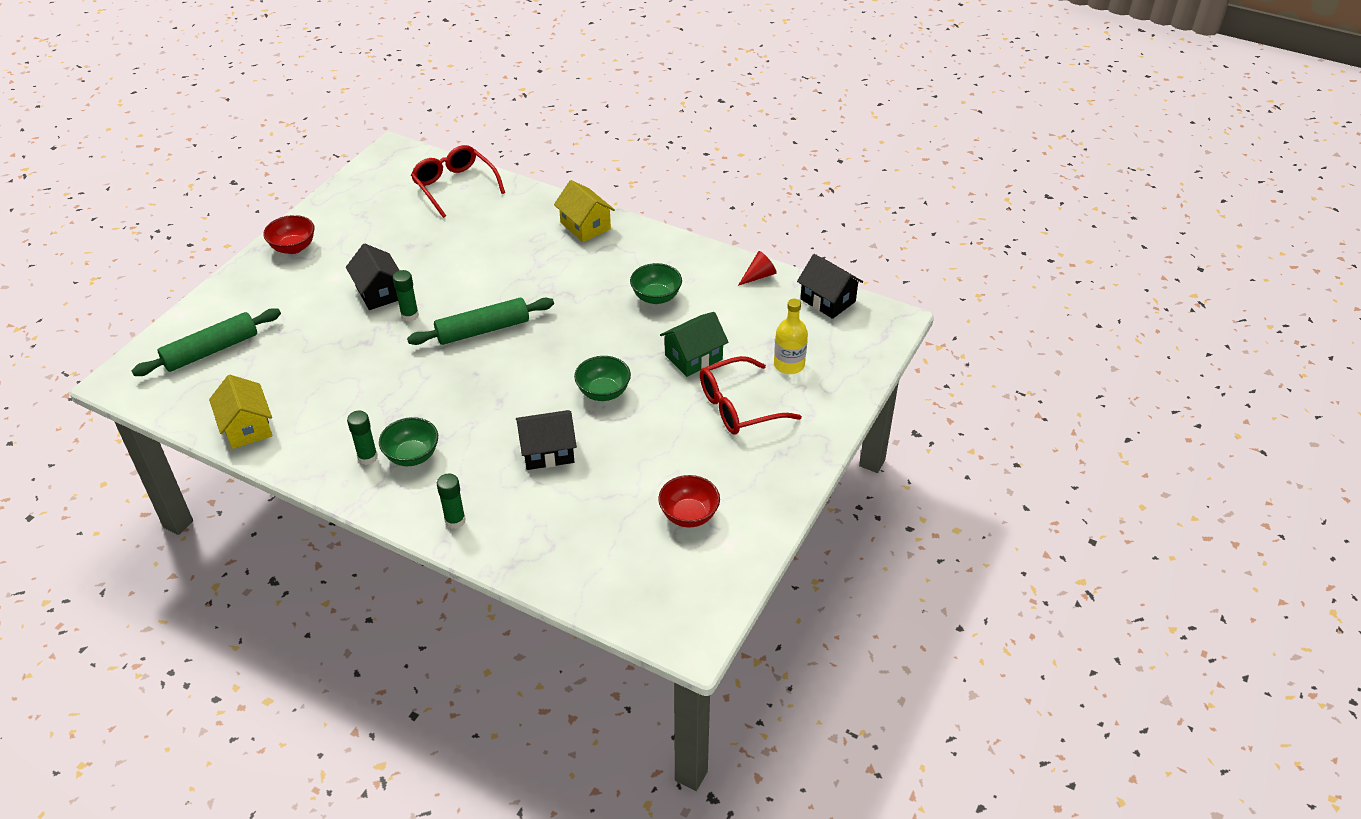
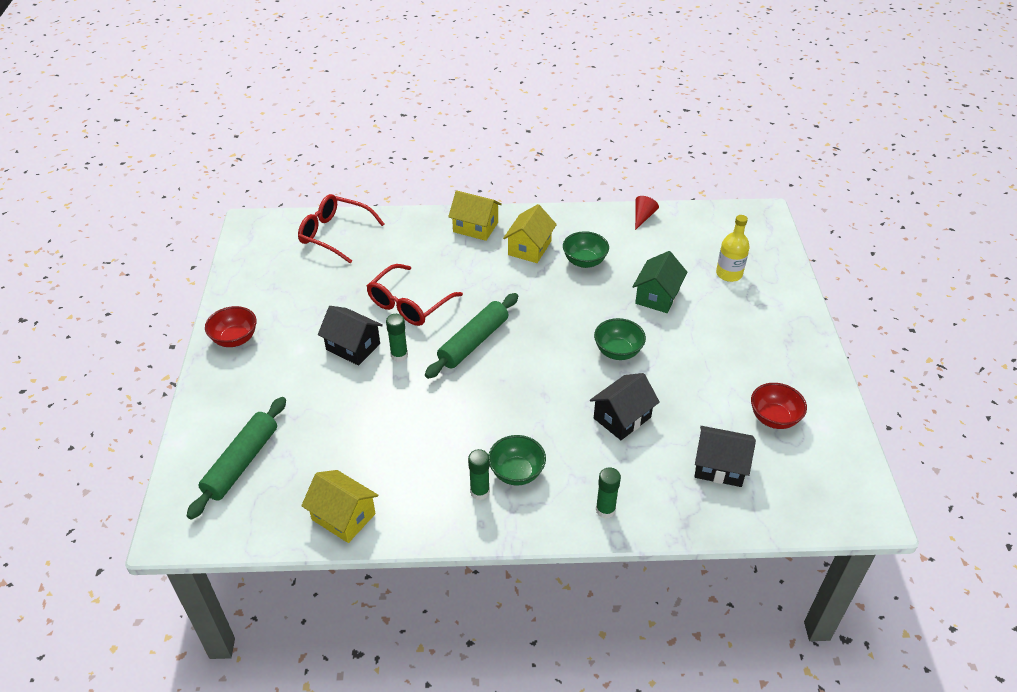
camera: 30 degrees left, 0 degrees up
(616, 264) = (529, 248): none -> yellow house
(738, 406) = (725, 320): red glasses -> red glasses (409, 304)
(828, 300) = (708, 216): black house -> black house (719, 466)

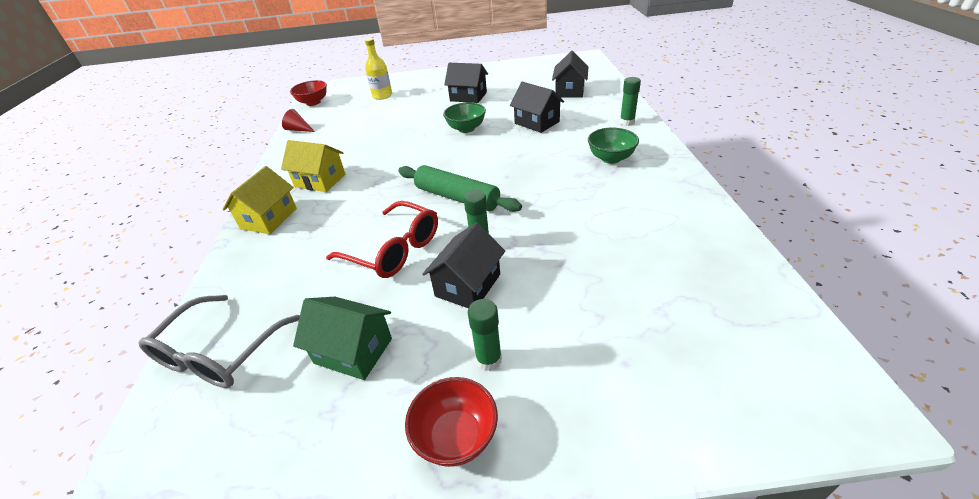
camera: 90 degrees left, 5 degrees down
(241, 463) = (698, 355): green rolling pin -> none
(334, 234) = (219, 353): red glasses -> grey glasses
(343, 517) = (718, 245): yellow house -> none
(480, 492) = (640, 172): green glue stick -> green glue stick (489, 360)
(584, 261) = (350, 151): green bowl -> none
(657, 296) = (403, 118): green house -> green house (353, 351)
(714, 356) = (468, 96): none -> black house
(774, 418) = (523, 79): red bowl -> red bowl (313, 102)

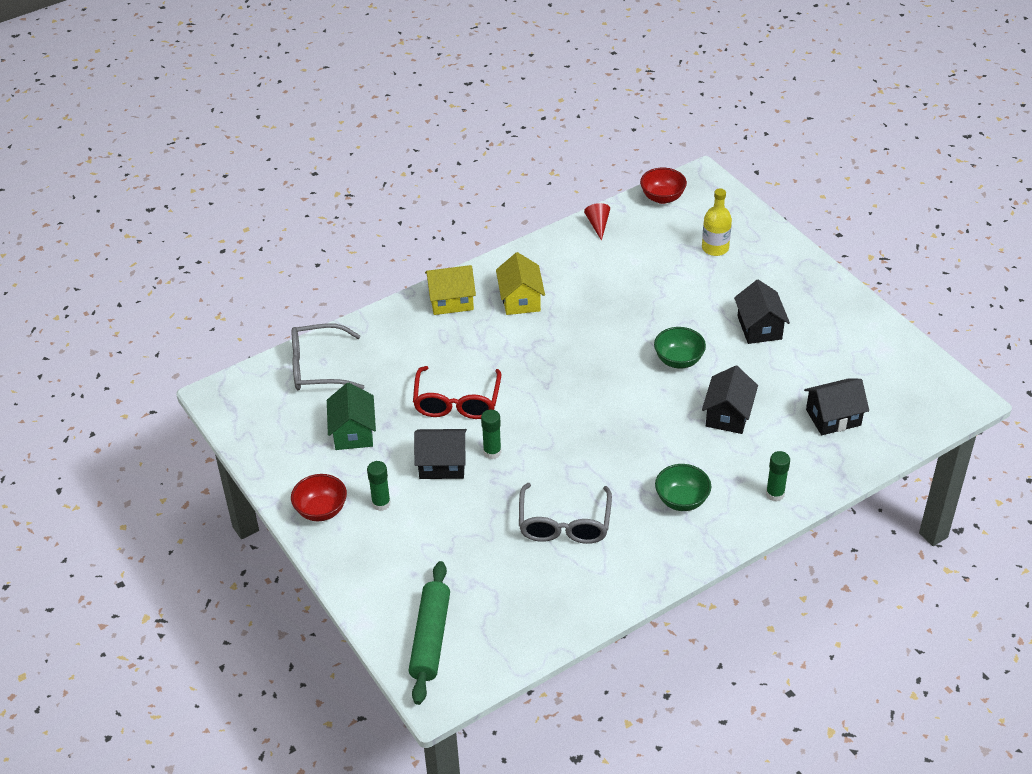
camera: 60 degrees right, 5 degrees up
(457, 197) = (548, 409): green rolling pin -> green rolling pin (430, 638)
(605, 223) = (564, 524): none -> grey glasses

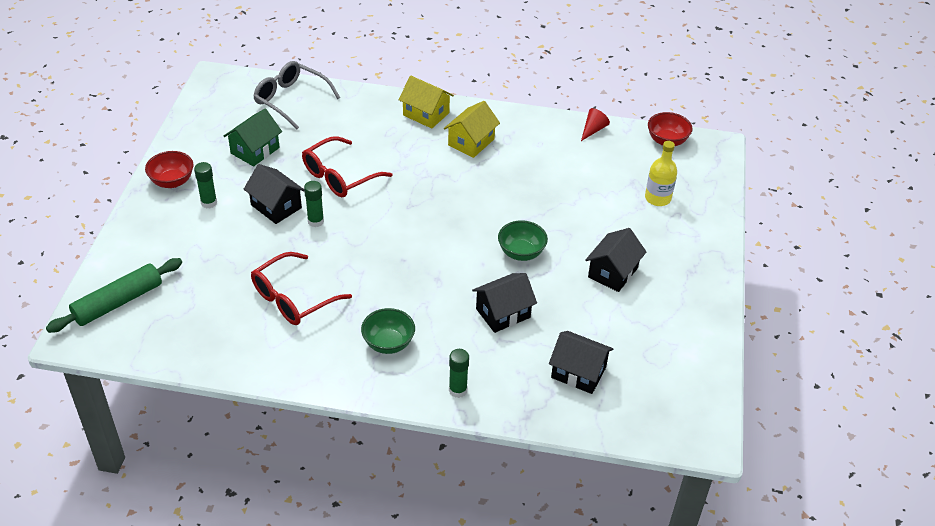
camera: 40 degrees right, 0 degrees up
(564, 524) = (293, 298): grey glasses -> red glasses

